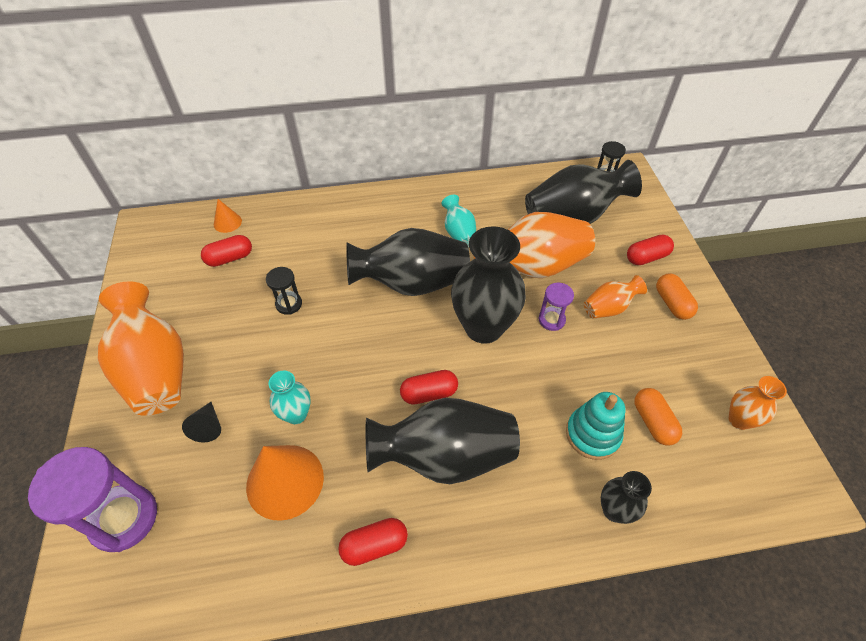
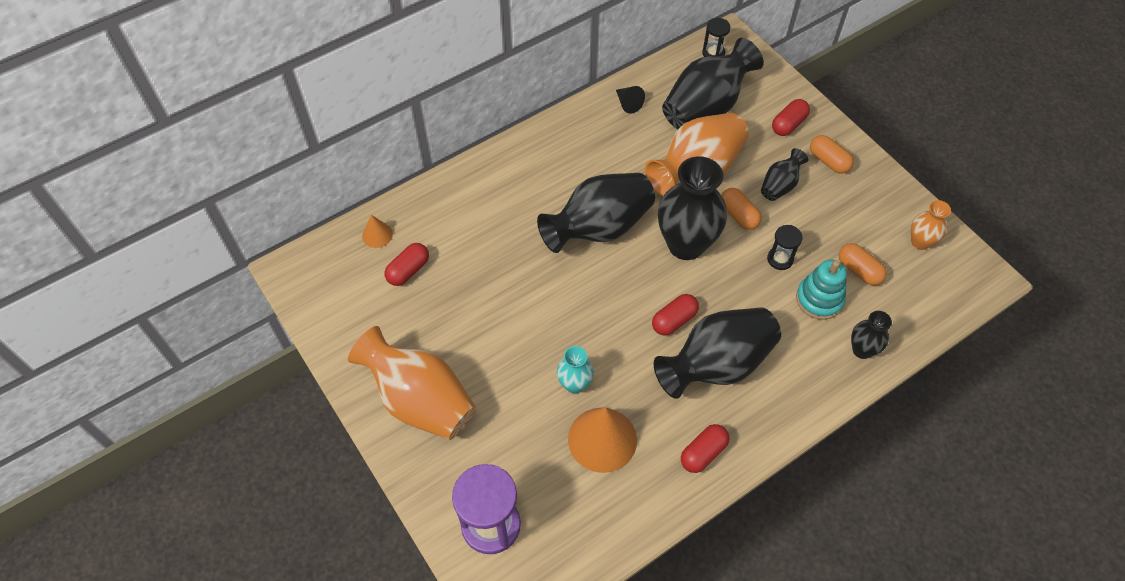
camera: 25 degrees left, 5 degrees up
(208, 426) = (506, 426): black cone -> black cone (628, 103)
(289, 304) = (499, 292): black hourglass -> black hourglass (780, 259)
(459, 233) = (612, 161): turquoise vase -> none
(551, 320) = (738, 215): purple hourglass -> orange capsule
(608, 308) = (780, 185): orange vase -> black vase

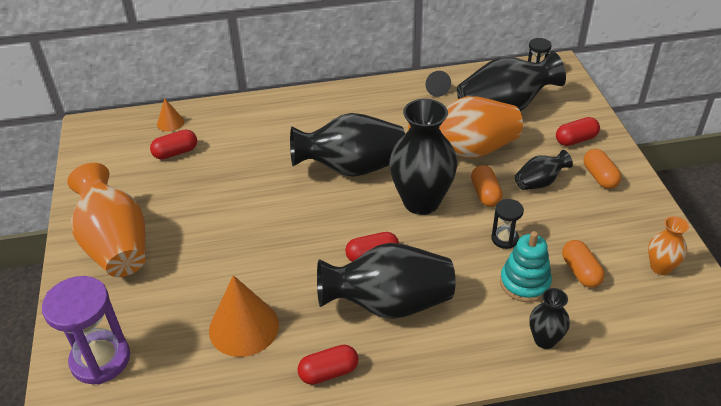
camera: 25 degrees right, 15 degrees down
(574, 384) = (250, 276): turquoise vase -> none

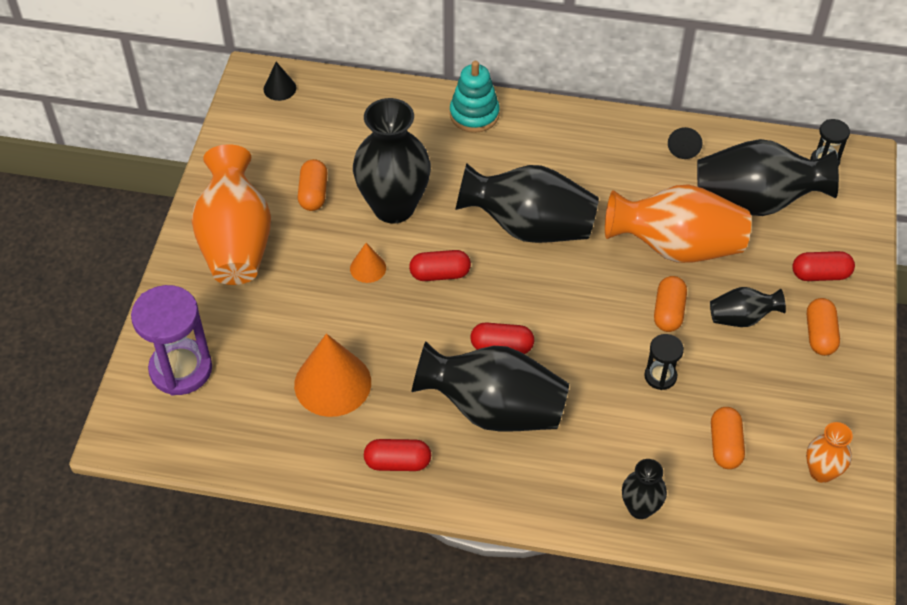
camera: 20 degrees right, 10 degrees up
(112, 129) = (279, 88): none -> black cone
(169, 192) = (313, 193): none -> orange capsule
(170, 123) = (347, 99): orange cone -> orange cone (368, 268)
(175, 152) = (339, 142): red capsule -> red capsule (440, 274)
(421, 202) = (588, 298): black vase -> black vase (393, 207)
(524, 283) = (654, 436): turquoise stacking toy -> turquoise stacking toy (474, 114)

